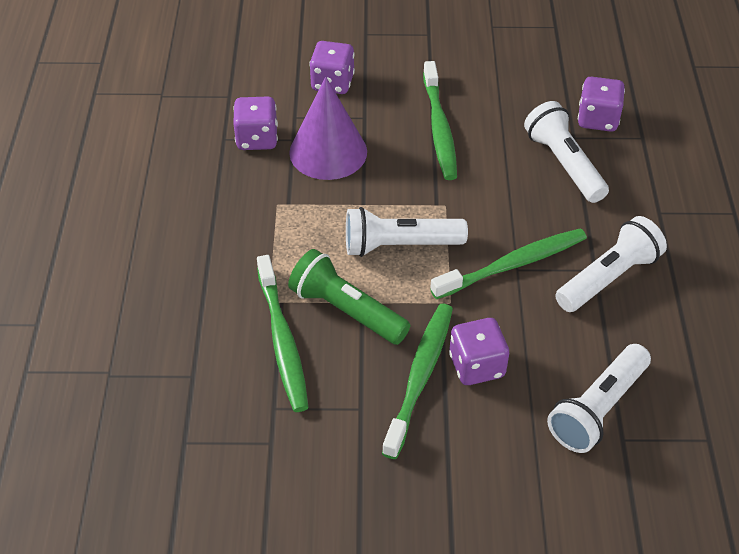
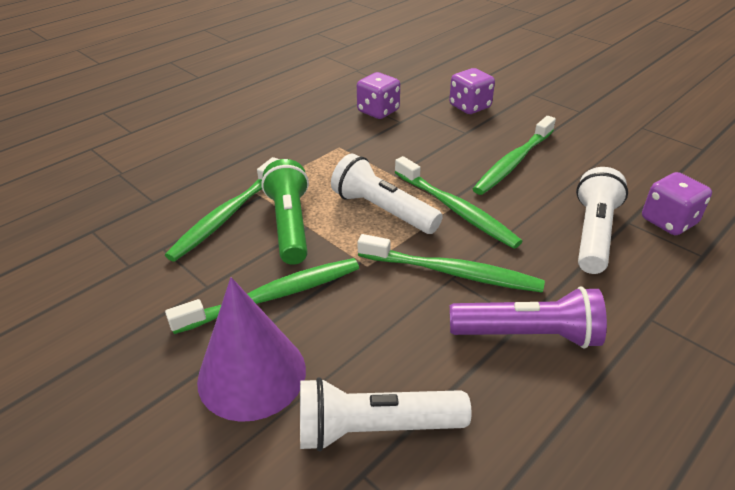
camera: 45 degrees right, 10 degrees down
(328, 152) = (413, 137): purple cone -> purple cone (252, 374)
(450, 206) = (455, 209): none -> green toothbrush
(476, 366) = (323, 319): purple dice -> none
(608, 278) = (527, 335): white flashlight -> purple flashlight

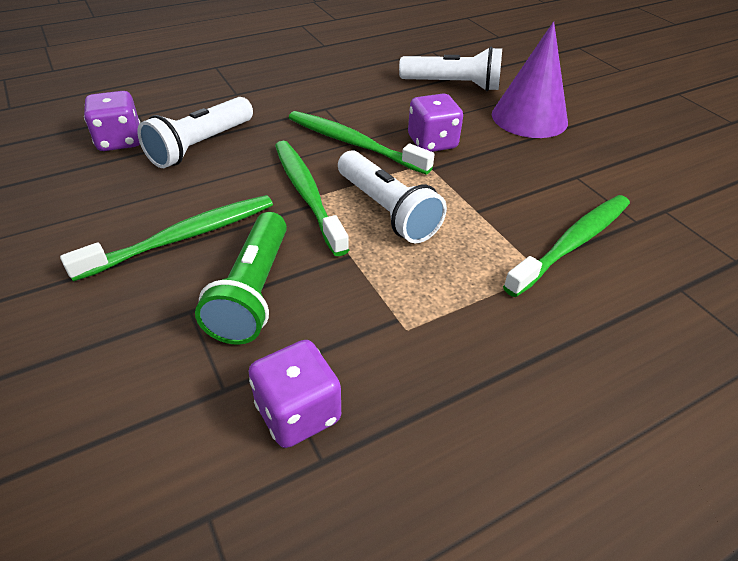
camera: 165 degrees left, 5 degrees up
(273, 296) = (515, 157): green toothbrush -> none
(290, 225) = (496, 216): green flashlight -> green flashlight (253, 291)
(469, 107) = (121, 377): purple dice -> purple dice (432, 142)
(527, 335) = (329, 101): purple flashlight -> none

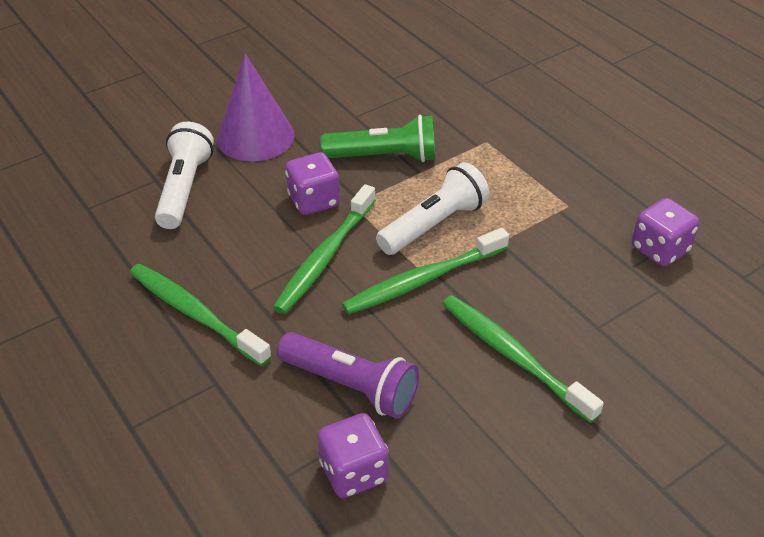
camera: 95 degrees left, 0 degrees up
(201, 145) = (350, 386): white flashlight -> purple flashlight
(253, 291) = (563, 292): green flashlight -> green flashlight (384, 157)
(572, 244) = (448, 125): green toothbrush -> green toothbrush (195, 314)

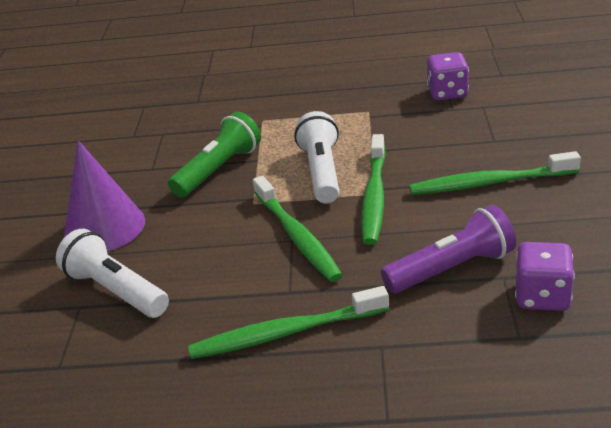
camera: 50 degrees left, 10 degrees down
(314, 201) = (225, 221): purple dice -> none

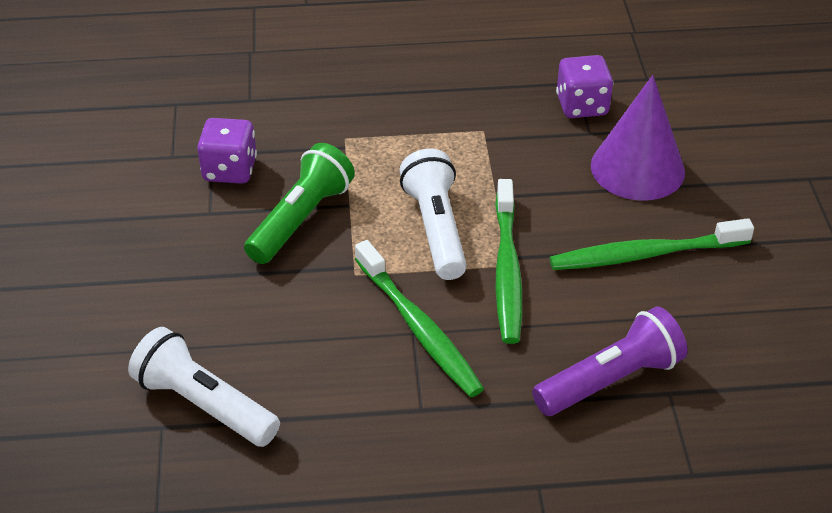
camera: 10 degrees left, 10 degrees up
(104, 227) = (167, 307): purple cone -> purple cone (637, 168)
(286, 333) = (426, 467): green toothbrush -> none
(542, 296) = (715, 421): purple dice -> purple dice (230, 170)

